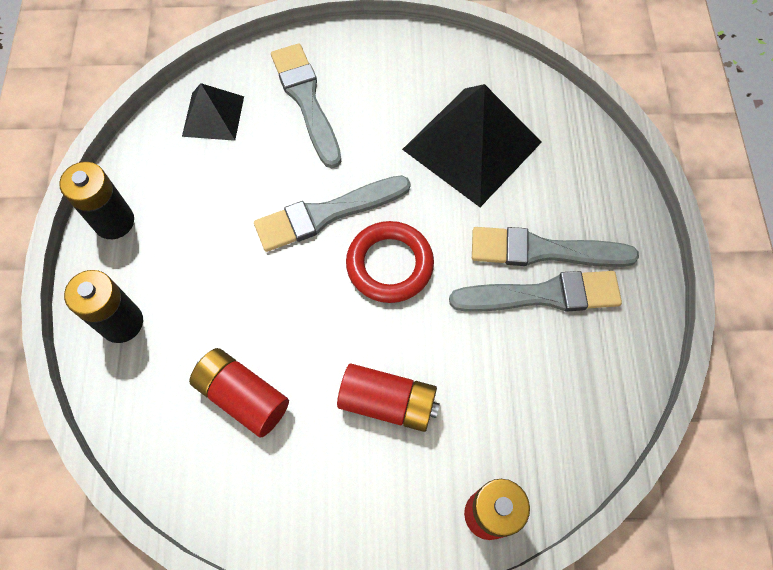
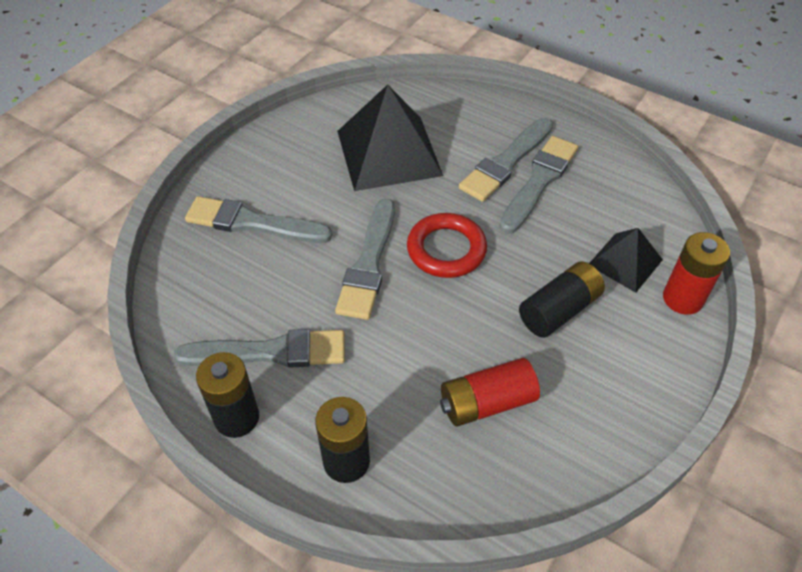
camera: 55 degrees left, 15 degrees down
(187, 203) = (270, 352): none -> grey brush
(213, 116) = (202, 290): black pyramid -> black pyramid (625, 262)
(388, 402) = (559, 310): red battery -> black battery

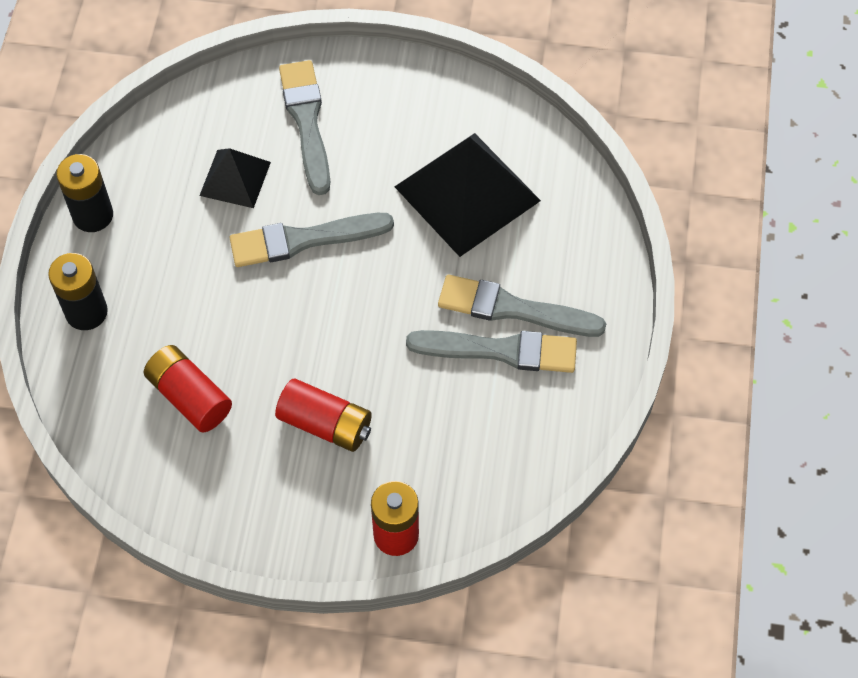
camera: 65 degrees right, 10 degrees up
(270, 352) = (167, 208): grey brush -> none
(446, 249) = (355, 298): red ring -> none
(559, 310) = (325, 424): black battery -> red battery
(625, 262) = (421, 468): black pyramid -> black pyramid (235, 178)

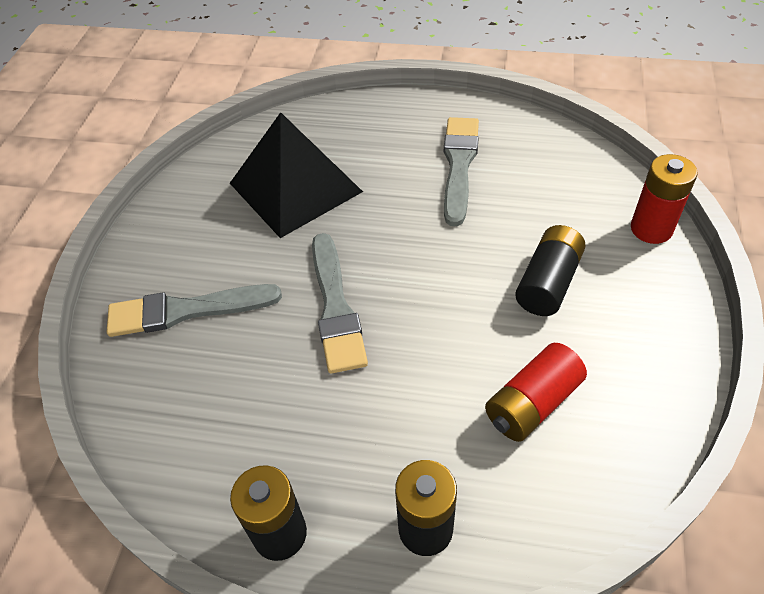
camera: 85 degrees left, 10 degrees down
(235, 178) = (249, 374): black pyramid -> none
(325, 424) = (548, 282): red battery -> black battery
(513, 309) = (417, 158): grey brush -> none

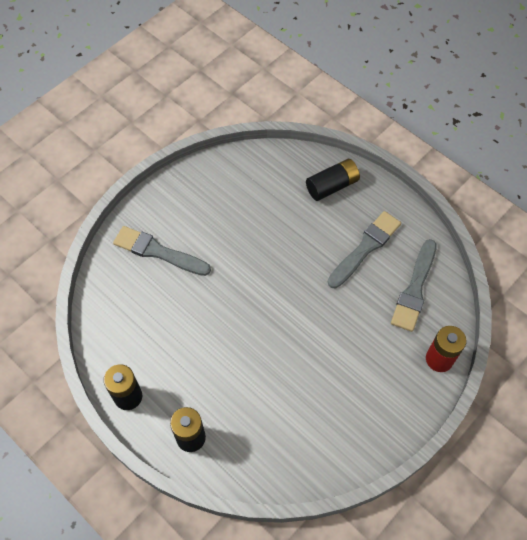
camera: 30 degrees right, 10 degrees up
(295, 187) = (263, 206): black pyramid -> none
(335, 307) = (231, 297): grey brush -> grey brush (414, 289)
(532, 403) = (287, 413): red battery -> none
(548, 282) = (352, 354): black battery -> black battery (332, 186)

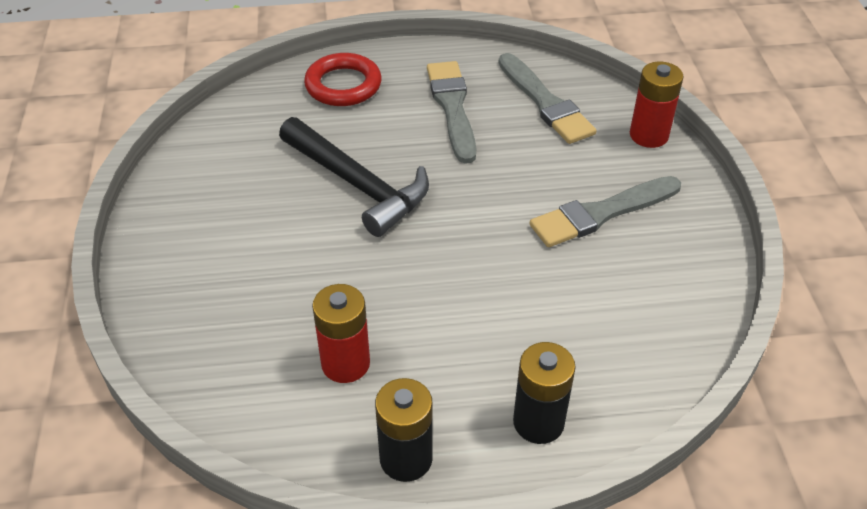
camera: 50 degrees left, 15 degrees down
(157, 333) = (345, 363): none -> red battery
(158, 252) = (228, 287): grey brush -> grey brush (601, 213)
(268, 251) = (358, 185): none -> black hammer
(332, 186) = (343, 85): black battery -> red ring

